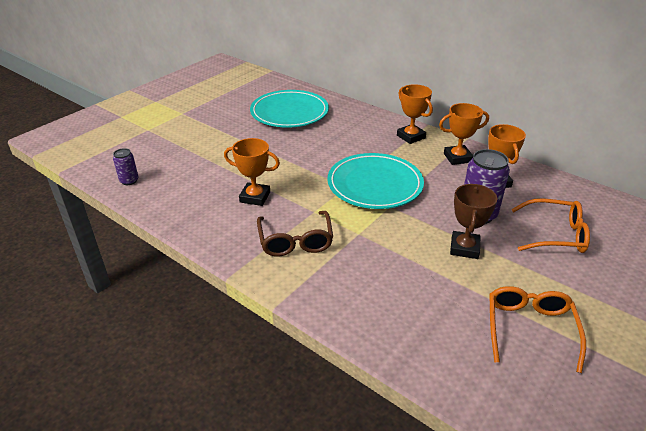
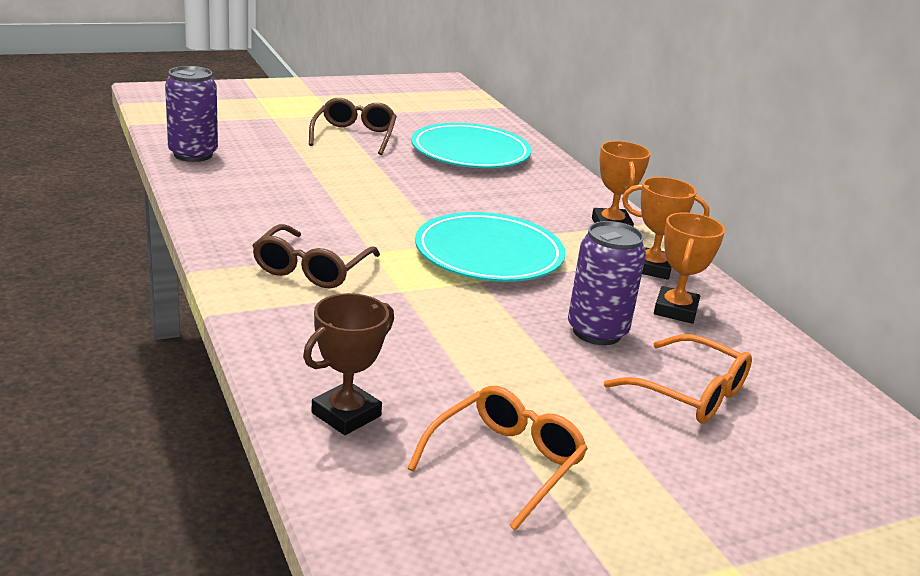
camera: 25 degrees right, 10 degrees down
(129, 181) = (193, 154): purple can -> purple can, size x1.85
(212, 125) = (354, 136): none -> brown glasses
(255, 197) = (317, 215): orange trophy -> none
(464, 248) = (527, 355): brown trophy -> brown trophy (346, 414)

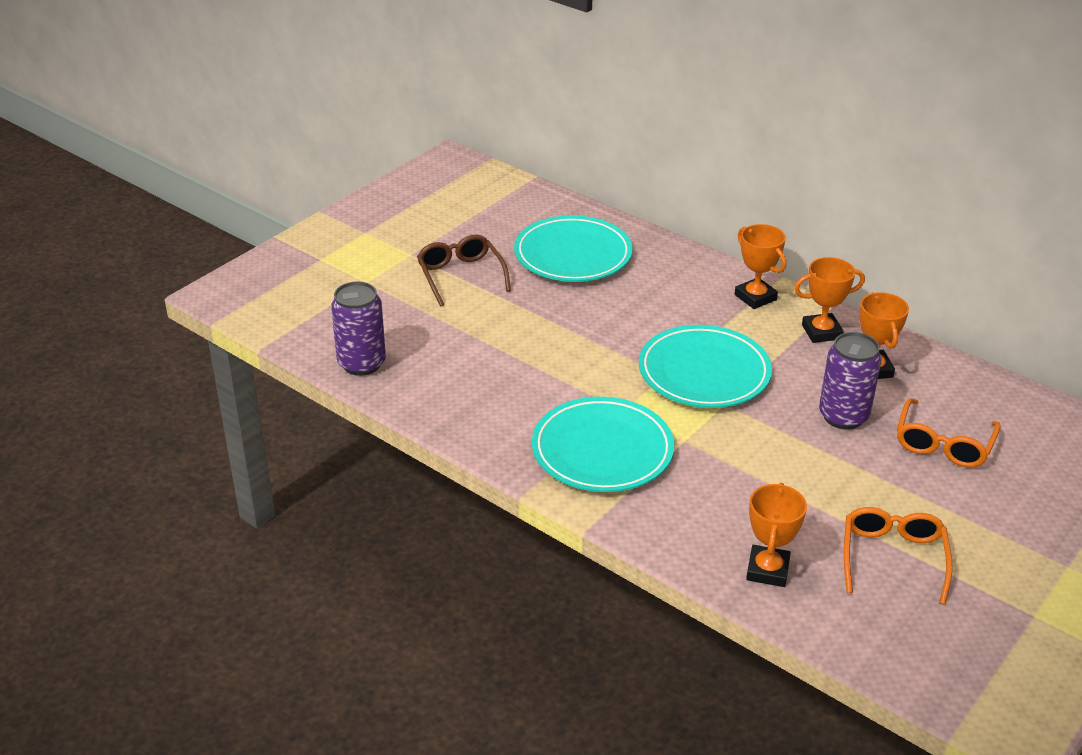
camera: 25 degrees left, 10 degrees up
(311, 269) = (602, 450): brown glasses -> turquoise plate
(346, 414) = (767, 570): brown trophy -> orange trophy
(690, 393) = (943, 444): orange glasses -> orange glasses turned 105 degrees clockwise

